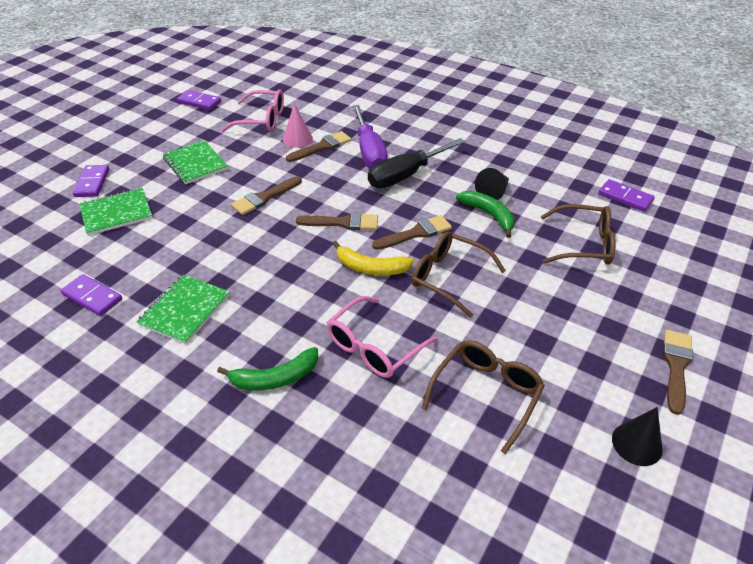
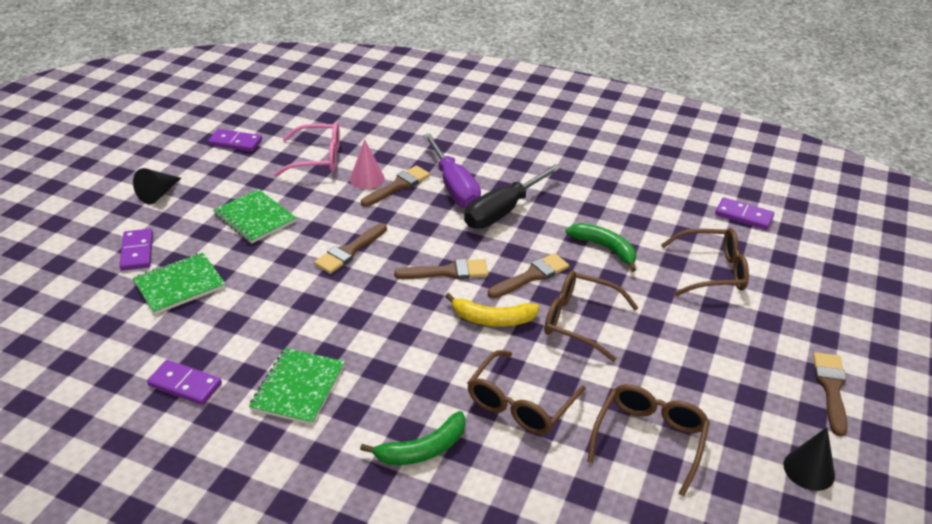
camera: 10 degrees left, 5 degrees down
(374, 347) = (520, 404): pink glasses -> brown glasses
(493, 192) = (604, 222): black cone -> black cone (158, 194)

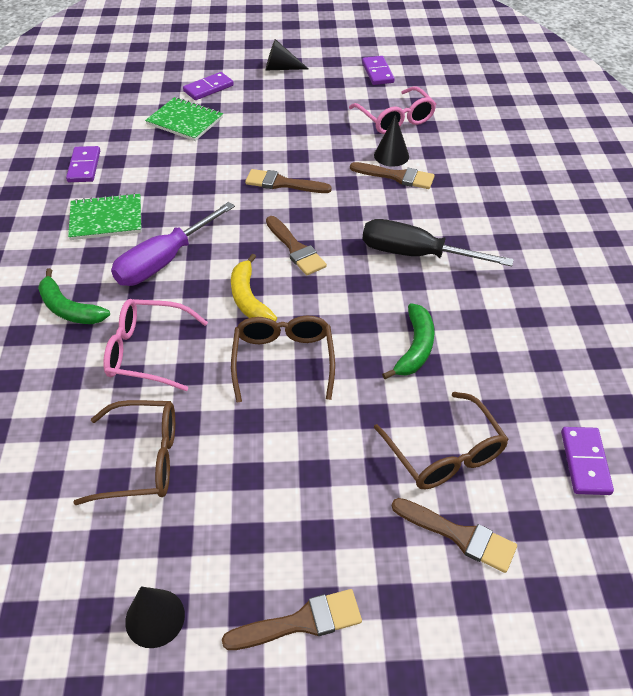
camera: 65 degrees right, 10 degrees up
(255, 218) = (288, 121): green notebook -> none
(367, 178) = (391, 155): pink cone -> black cone
(454, 187) = (426, 210): purple screwdriver -> purple screwdriver (164, 261)
(520, 404) = (147, 351): brown glasses -> pink glasses
(531, 276) = (329, 305): brown brush -> brown brush (459, 535)

